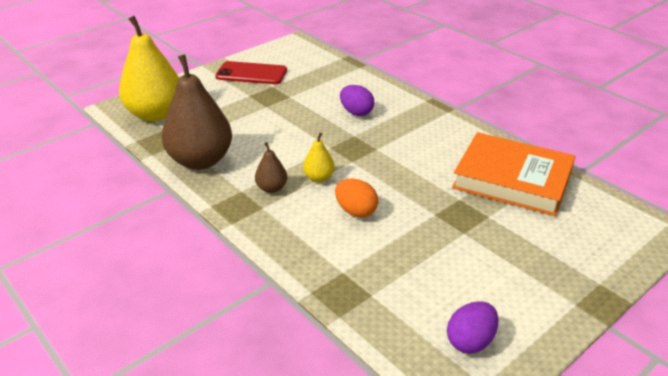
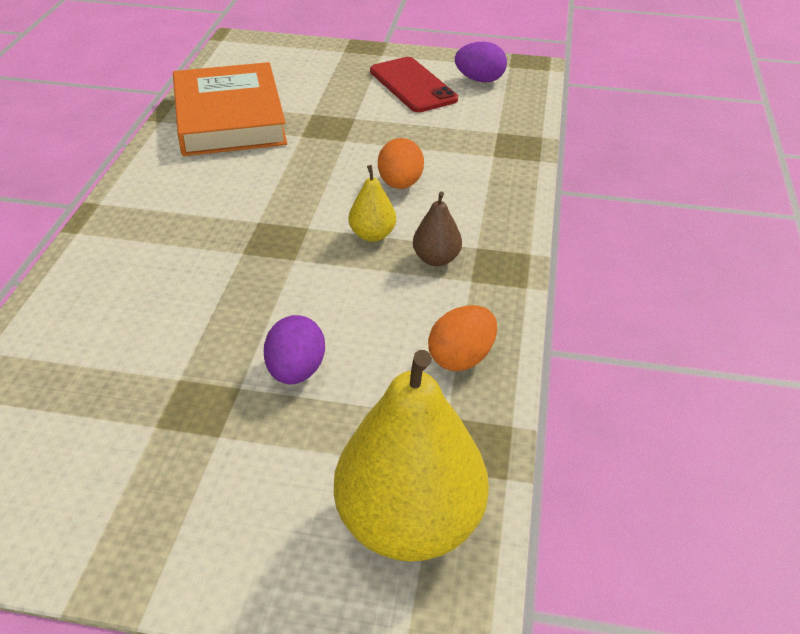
camera: 130 degrees left, 5 degrees up
(201, 160) = (461, 358): brown pear -> orange egg
(251, 73) = (122, 493): red phone -> red phone (412, 85)
(356, 112) = (173, 279): purple egg -> purple egg (296, 371)

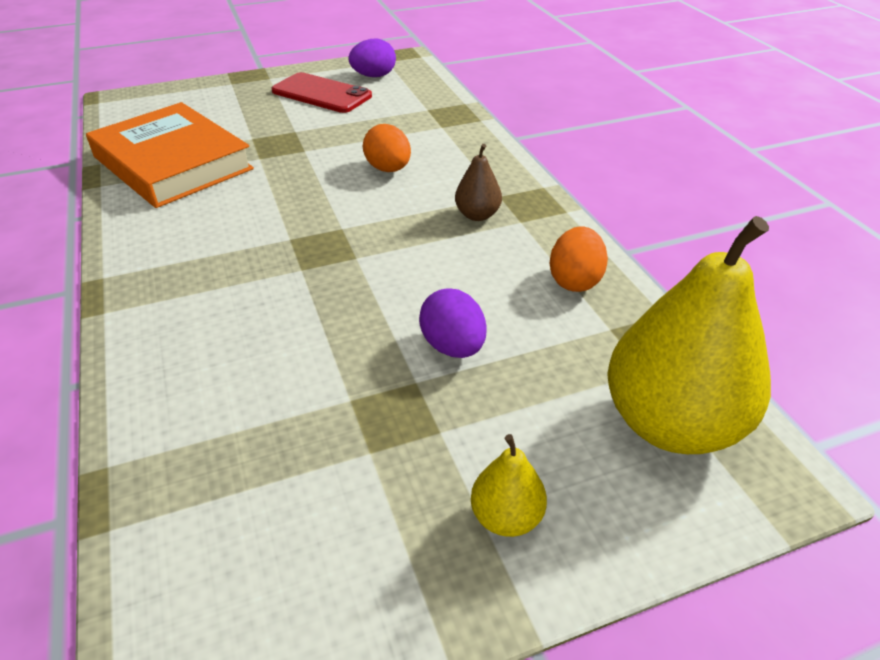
camera: 30 degrees left, 0 degrees up
(372, 235) = (405, 215): yellow pear -> yellow pear (506, 517)

